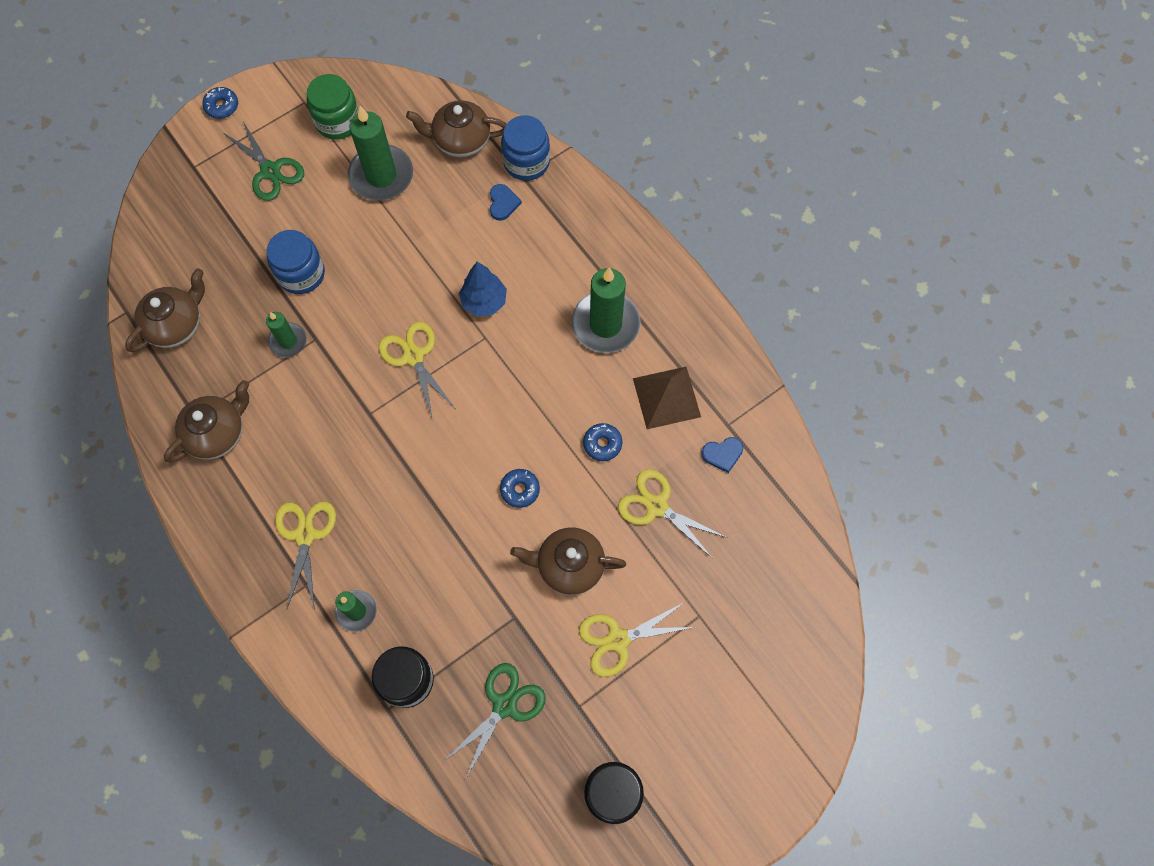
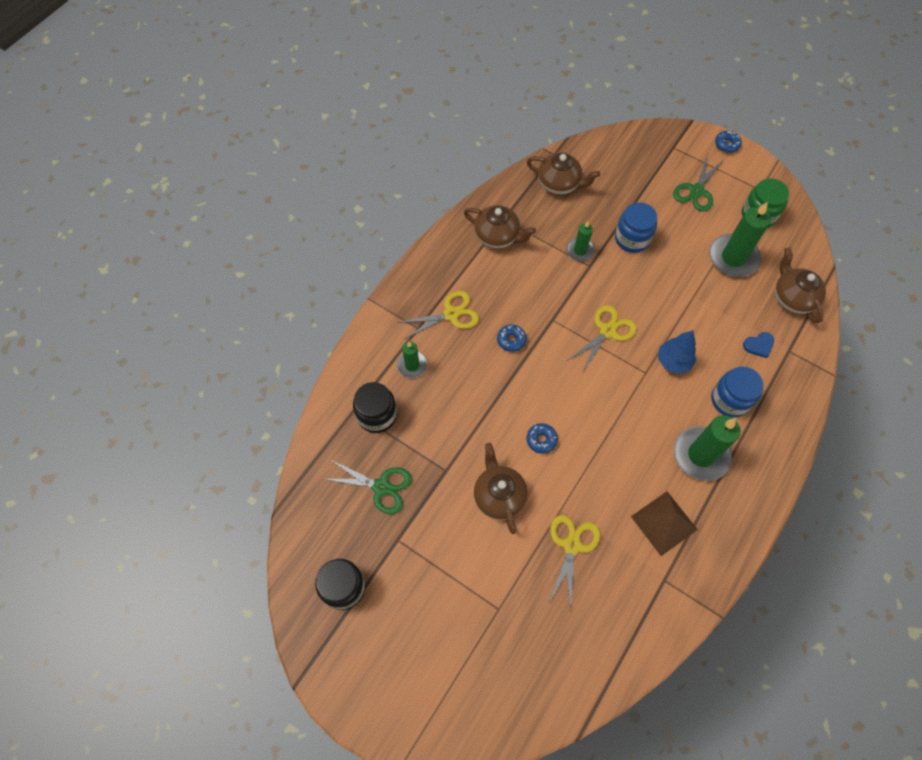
camera: 70 degrees right, 5 degrees down
(526, 162) = (802, 349): blue jar -> blue jar (730, 400)
(602, 444) = (603, 486): blue donut -> blue donut (511, 340)
(618, 640) = (457, 552): yellow scissors -> none
(722, 454) = (637, 584): blue heart -> none

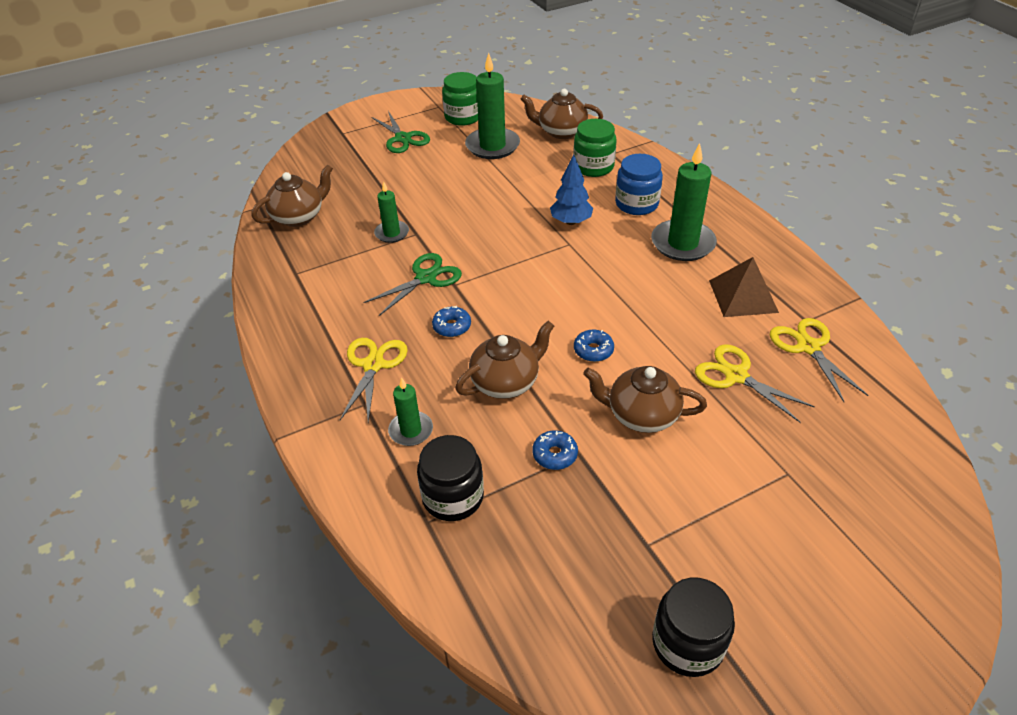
camera: 60 degrees left, 20 degrees down
(381, 487) = (560, 534): green scissors -> green scissors (426, 278)
(497, 236) = (312, 286): brown teapot -> brown teapot (506, 382)
(607, 331) = (502, 251): yellow scissors -> yellow scissors (808, 347)
(632, 239) = (413, 195): blue jar -> none
(726, 144) = (374, 105): blue donut -> blue donut (555, 454)
(759, 345) = (593, 167): blue heart -> green jar

